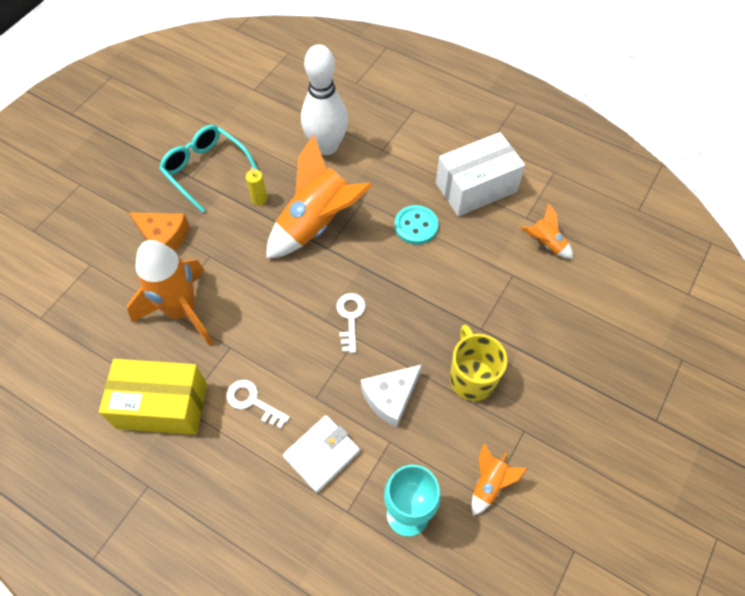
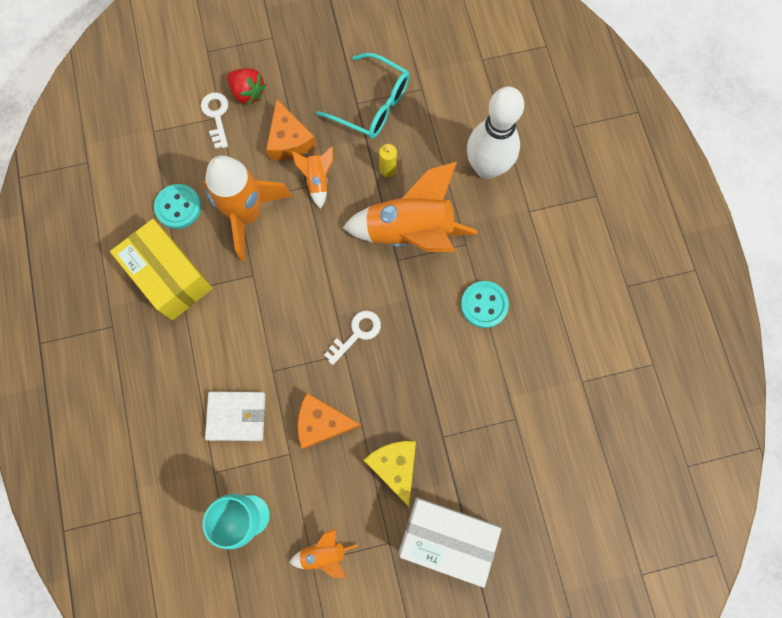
camera: 45 degrees right, 15 degrees up
(97, 232) = (248, 93): none -> red strawberry
(118, 352) = (178, 207): none -> turquoise button
(205, 169) = (373, 105): turquoise glasses -> turquoise glasses turned 120 degrees clockwise
(252, 402) = (229, 332): white key -> white key (216, 116)
(390, 397) = (322, 423): white cheese -> orange cheese
(471, 377) = (395, 466): yellow mug -> yellow cheese
(476, 187) = (569, 316): white box -> white box (446, 537)
(545, 244) = (571, 419): orange rocket -> orange rocket (317, 180)

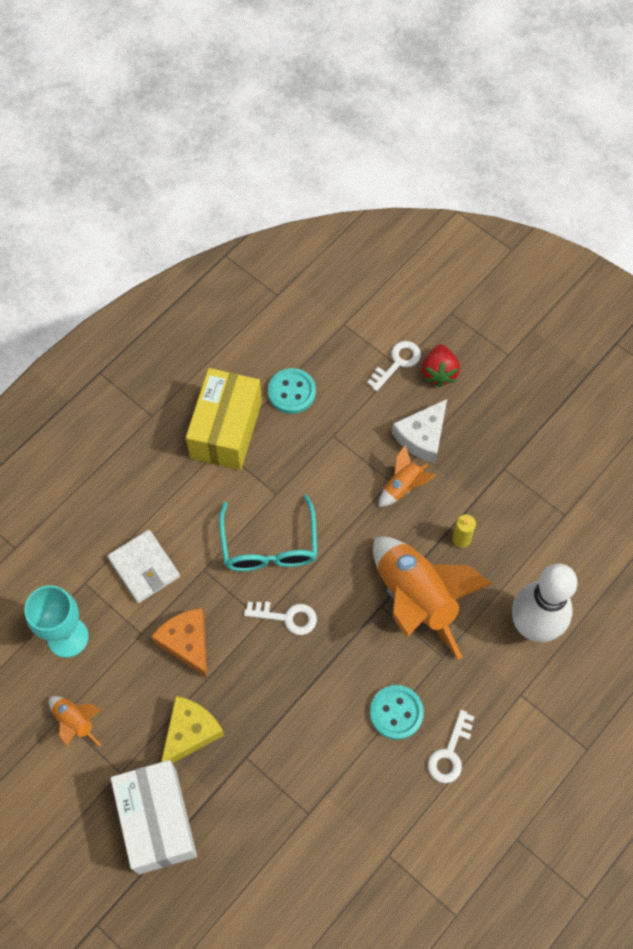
camera: 55 degrees right, 10 degrees down
(247, 214) = (327, 451): orange rocket -> none
(289, 140) = (422, 436): orange cheese -> white cheese
(373, 105) = (513, 483): turquoise glasses -> turquoise glasses (269, 546)
(538, 288) = (450, 753): none -> white key

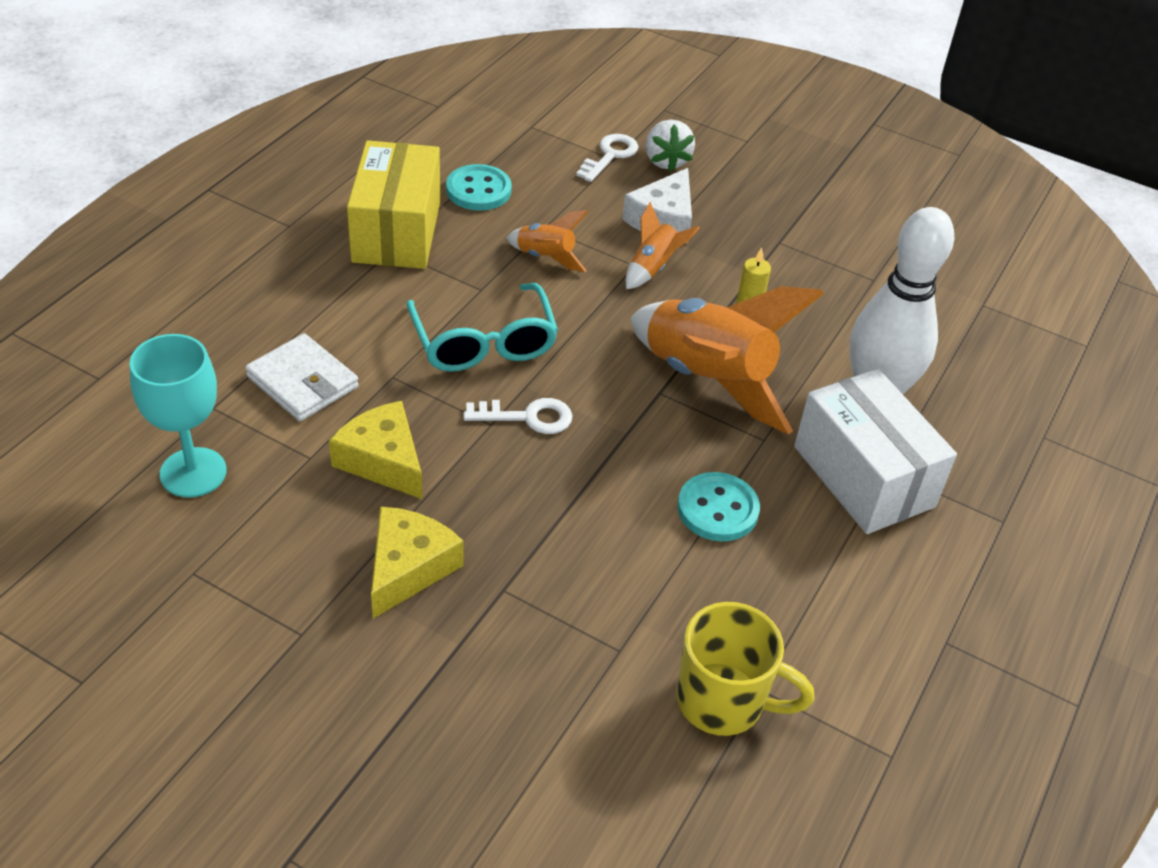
camera: 15 degrees left, 20 degrees down
(75, 722) = (218, 576): orange rocket -> orange rocket (546, 258)
(157, 821) = (375, 691): white box -> white box (863, 476)
(187, 643) = (383, 460): orange cheese -> yellow cheese
(363, 861) = (723, 701): none -> yellow mug
(439, 372) = (666, 161): red strawberry -> white strawberry
(450, 753) = (811, 548): white key -> none

